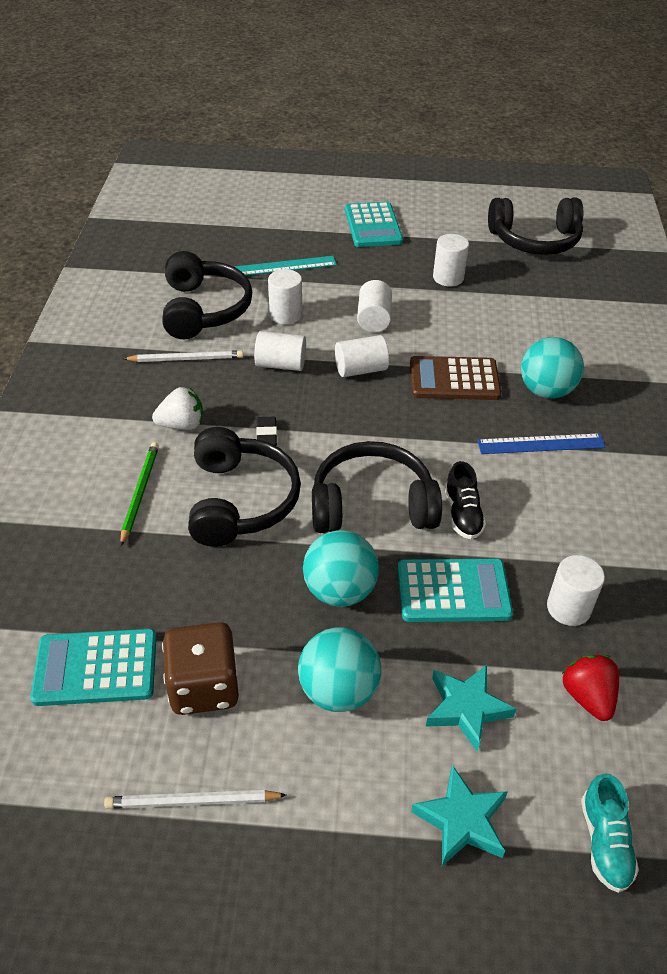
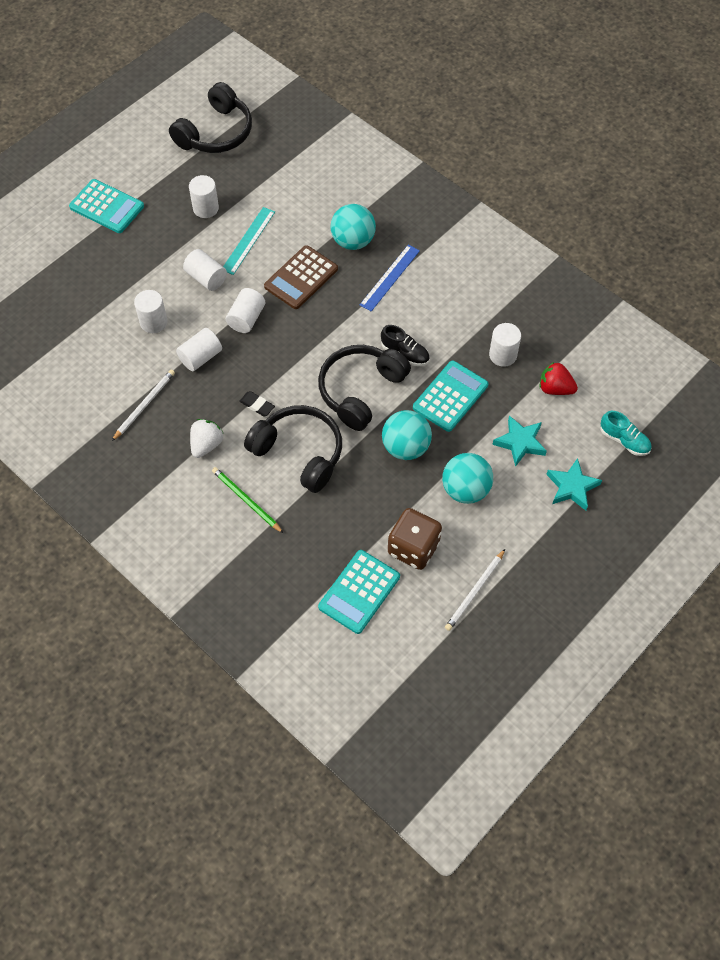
camera: 50 degrees left, 15 degrees up
(204, 309) = (101, 364): black headphones -> none
(284, 266) = (100, 288): turquoise ruler -> turquoise ruler (248, 240)

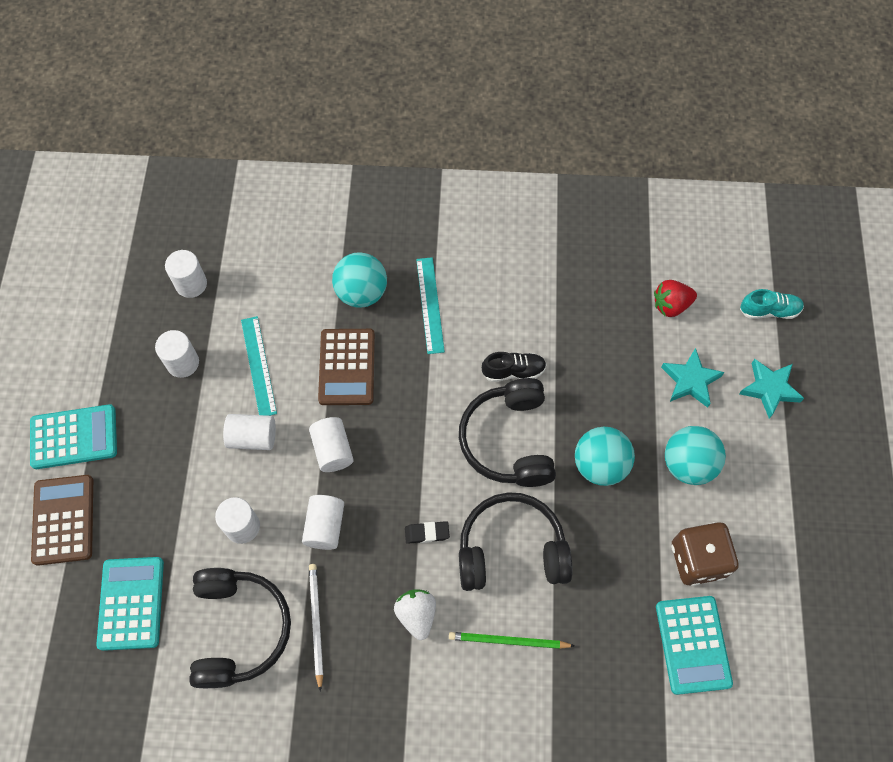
camera: 40 degrees left, 5 degrees up
(60, 247) = (63, 520): none -> brown calculator
(216, 133) = (118, 274): black headphones -> black headphones (239, 629)
(390, 277) = (430, 305): blue ruler -> turquoise ruler
(450, 396) = (592, 383): turquoise calculator -> turquoise calculator (131, 603)
(474, 591) = (785, 557): white pencil -> none
(503, 355) = (599, 307): white cylinder -> white cylinder (191, 284)

